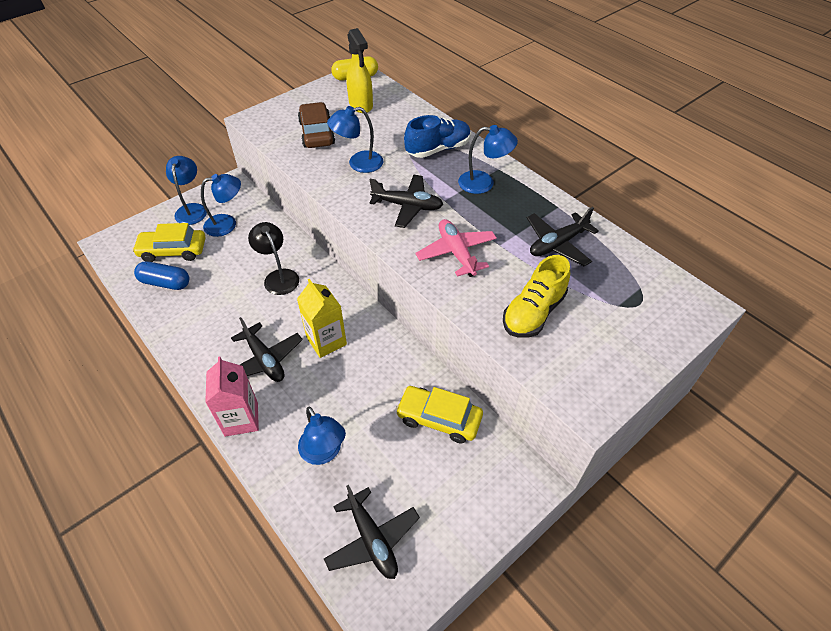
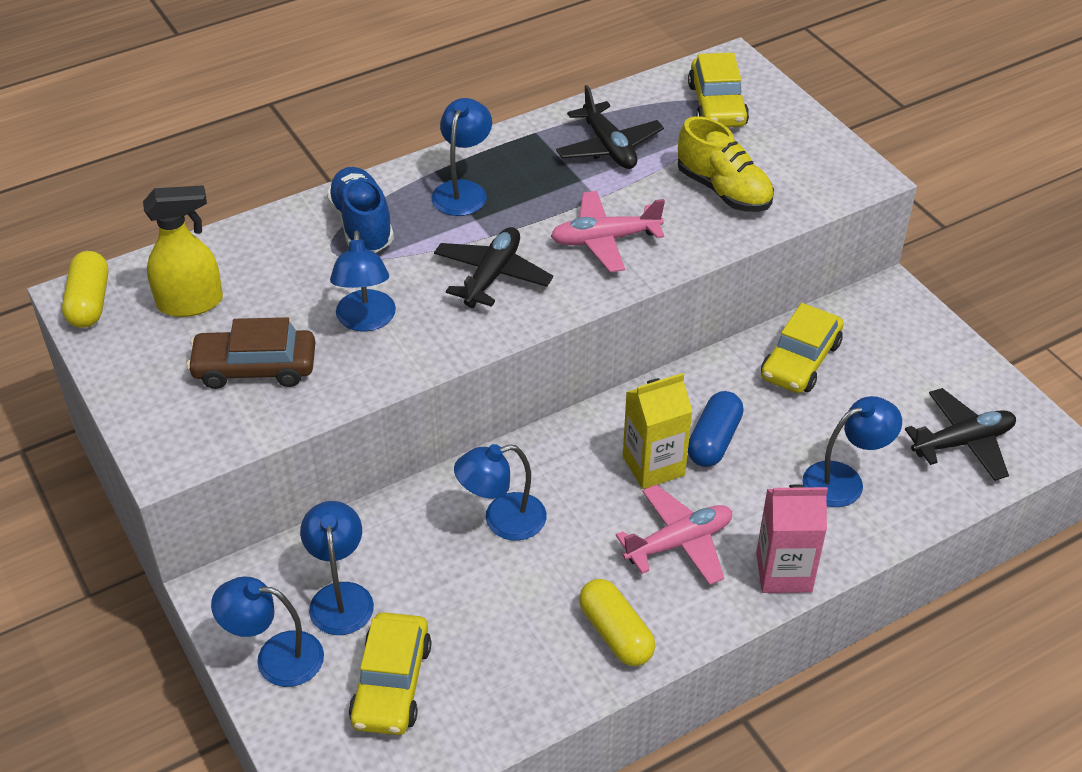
camera: 80 degrees left, 5 degrees down
(165, 283) = (477, 690): blue capsule -> blue capsule (714, 440)
(198, 336) = (615, 633): none -> yellow capsule
(264, 360) = (679, 543): black plane -> pink plane
(278, 276) = (502, 520): black lamp -> blue lamp
(639, 300) = (717, 105): none -> yellow car

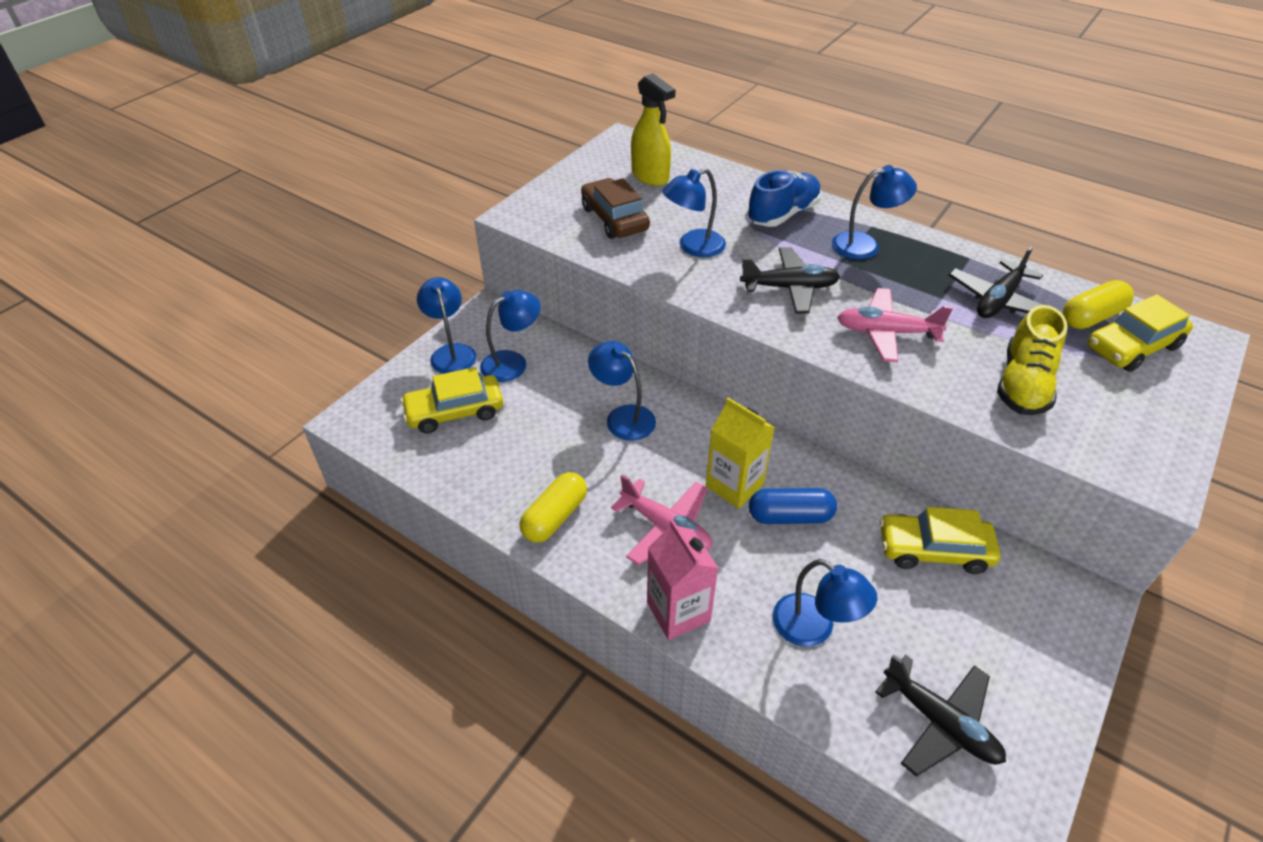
camera: 65 degrees right, 0 degrees up
(89, 302) = (621, 144): yellow capsule -> yellow capsule (1091, 317)
(605, 240) = (886, 332): pink plane -> pink plane turned 45 degrees counterclockwise

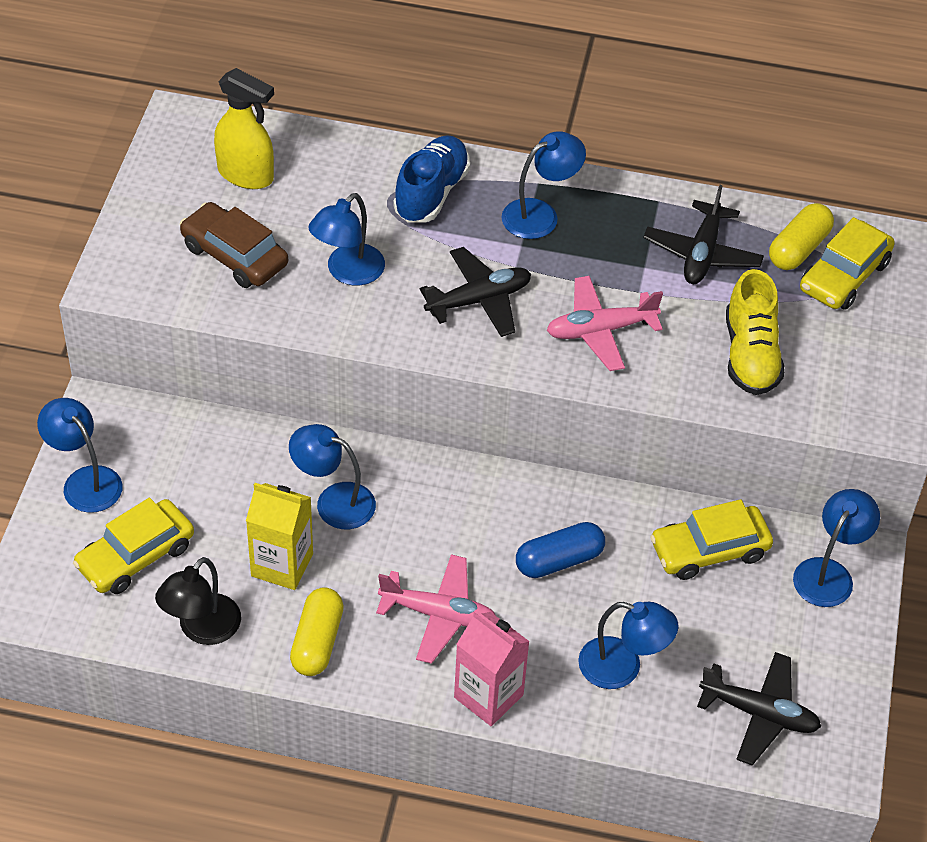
camera: 25 degrees left, 5 degrees up
(471, 478) = (202, 629): none -> black lamp
(512, 362) = (168, 471): blue lamp -> blue lamp (829, 573)
(734, 485) = (489, 544): yellow carton -> yellow carton (282, 565)

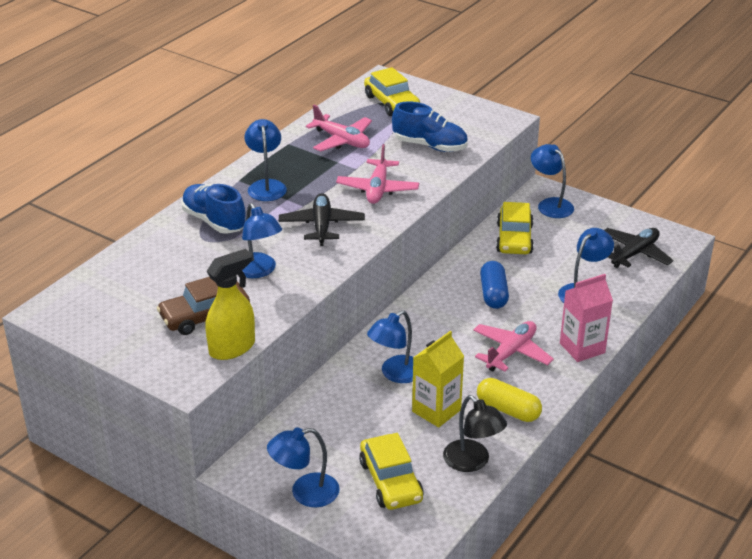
camera: 65 degrees left, 15 degrees down
(246, 175) = (130, 293): yellow spray bottle -> yellow spray bottle (232, 348)
(702, 253) = (342, 140): black plane -> pink plane
(750, 355) = (430, 146): yellow shoe -> blue shoe
(798, 248) = (361, 110): yellow capsule -> none

